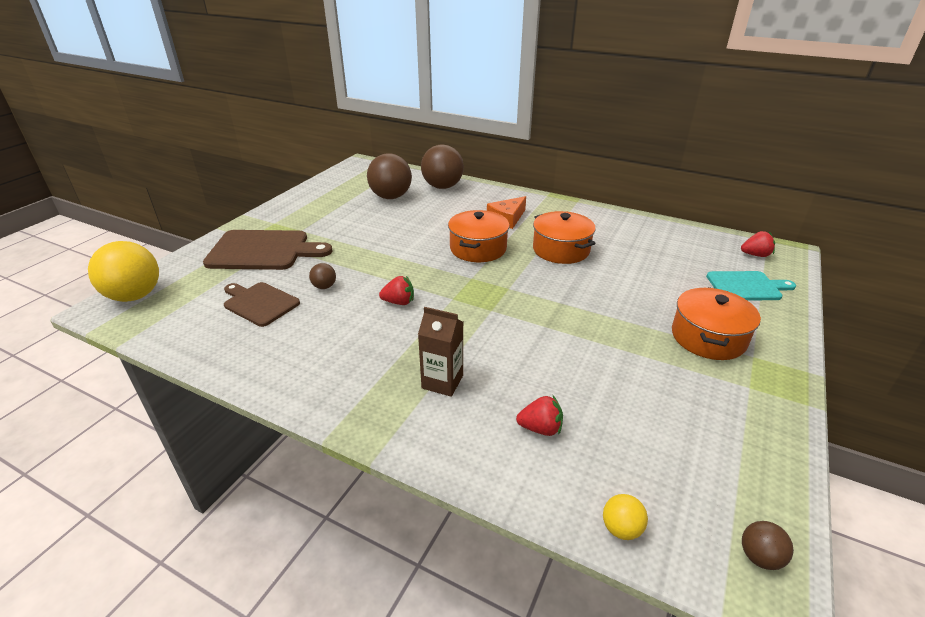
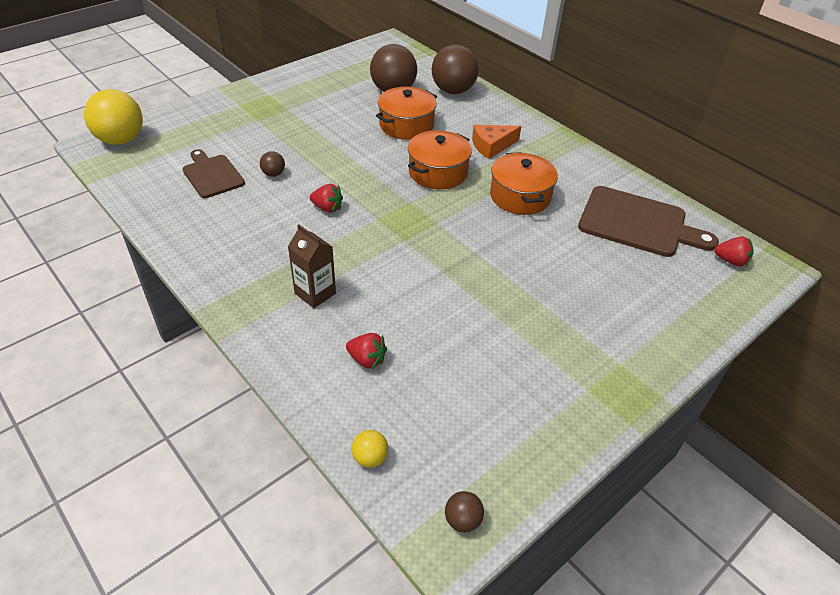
camera: 20 degrees right, 10 degrees up
(263, 251) = (243, 122): brown cutting board -> brown cutting board (638, 223)
(708, 337) = (591, 331): orange pot -> orange pot (406, 125)
(746, 286) = (684, 292): turquoise cutting board -> none

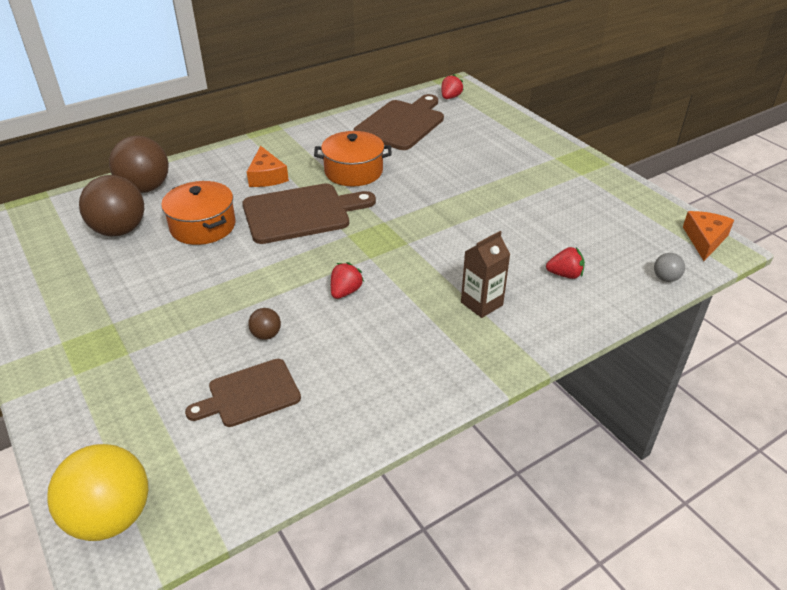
camera: 80 degrees left, 5 degrees down
(367, 359) = (565, 274): red strawberry -> red strawberry turned 60 degrees clockwise
(370, 458) = (665, 278): yellow ball -> grey ball
(438, 172) = (301, 213): orange pot -> brown cutting board
(462, 520) = (704, 239): brown ball -> orange cheese

